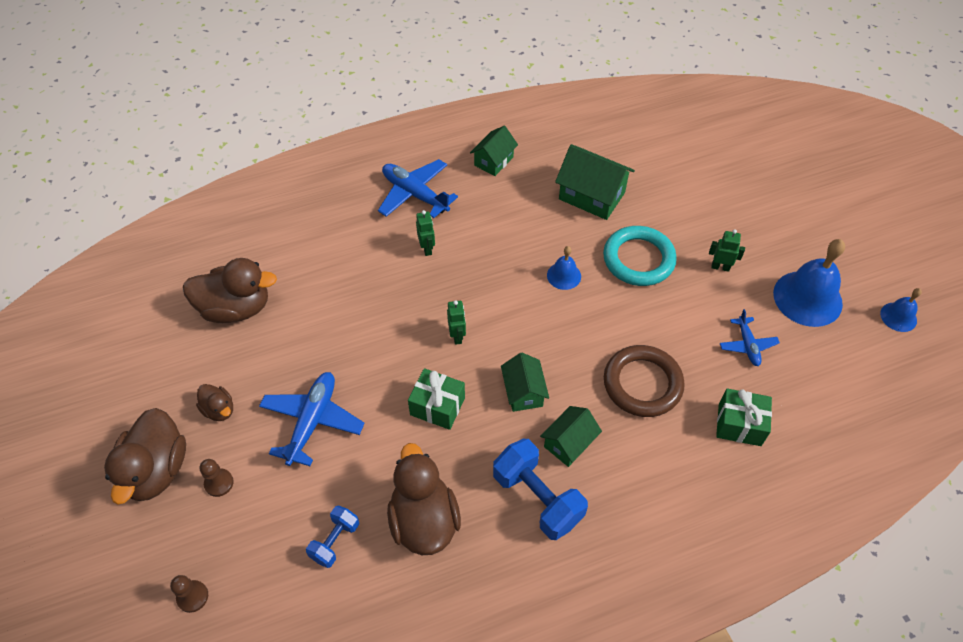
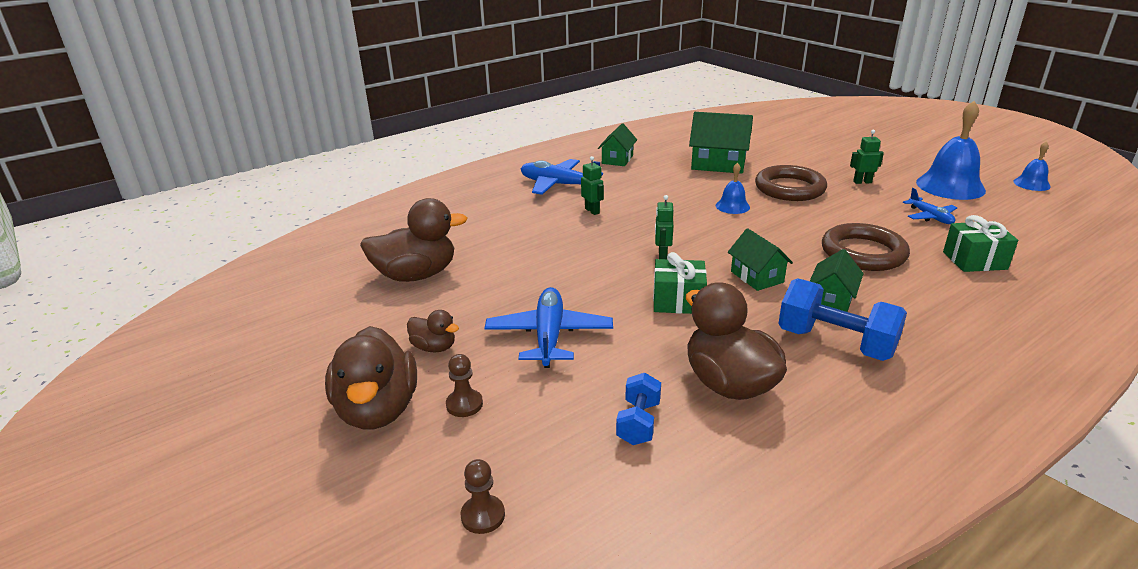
camera: 15 degrees left, 25 degrees down
(457, 336) = (662, 255): green robot -> green robot turned 150 degrees counterclockwise
(638, 259) = (789, 188): turquoise ring -> brown ring

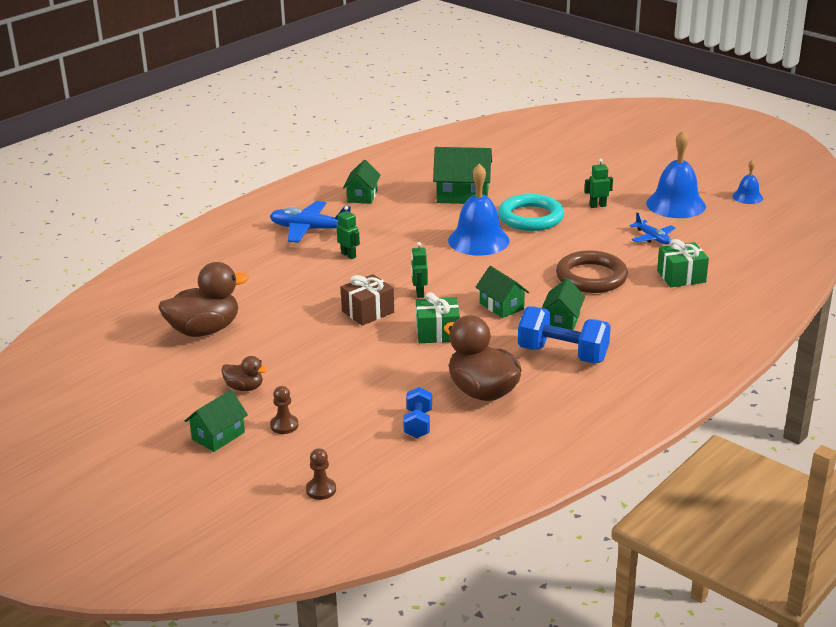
camera: 10 degrees left, 0 degrees up
(378, 410) = (218, 436): brown duck -> green house
(549, 336) = (336, 370): blue plane -> none
(600, 270) = (368, 312): none -> brown gift
(732, 206) = (478, 240): blue bell -> blue bell, size x1.94
(789, 188) = (531, 217): brown ring -> turquoise ring

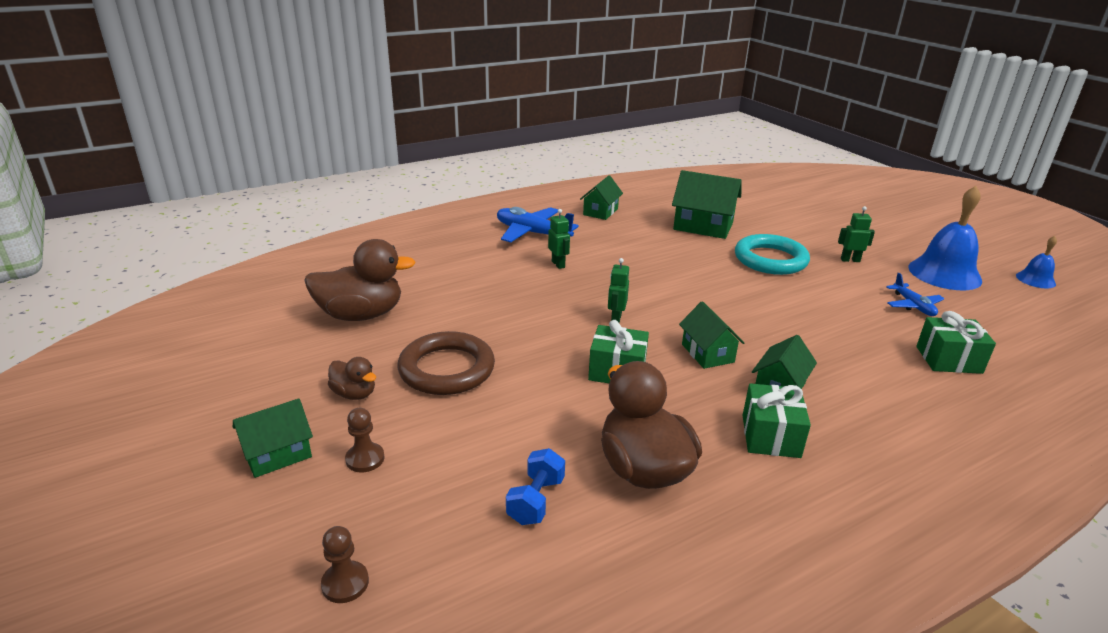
camera: 15 degrees right, 0 degrees up
(368, 312) = (547, 329): brown gift -> none
(478, 240) = (704, 273): blue bell -> none
(563, 354) = (770, 436): blue dumbbell -> green gift
(591, 277) = (829, 338): brown ring -> brown ring (447, 369)

